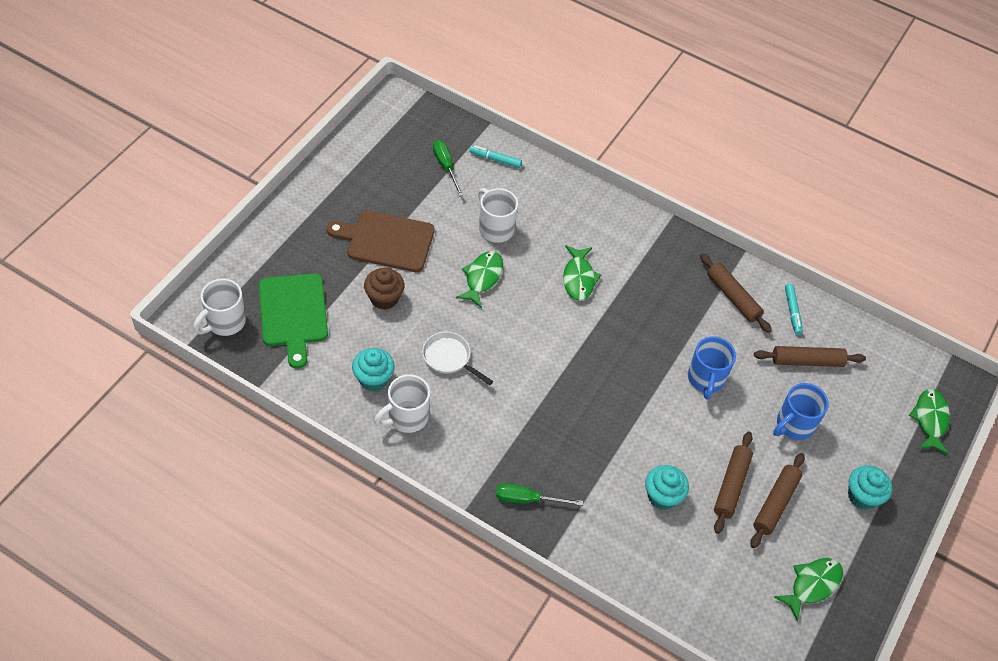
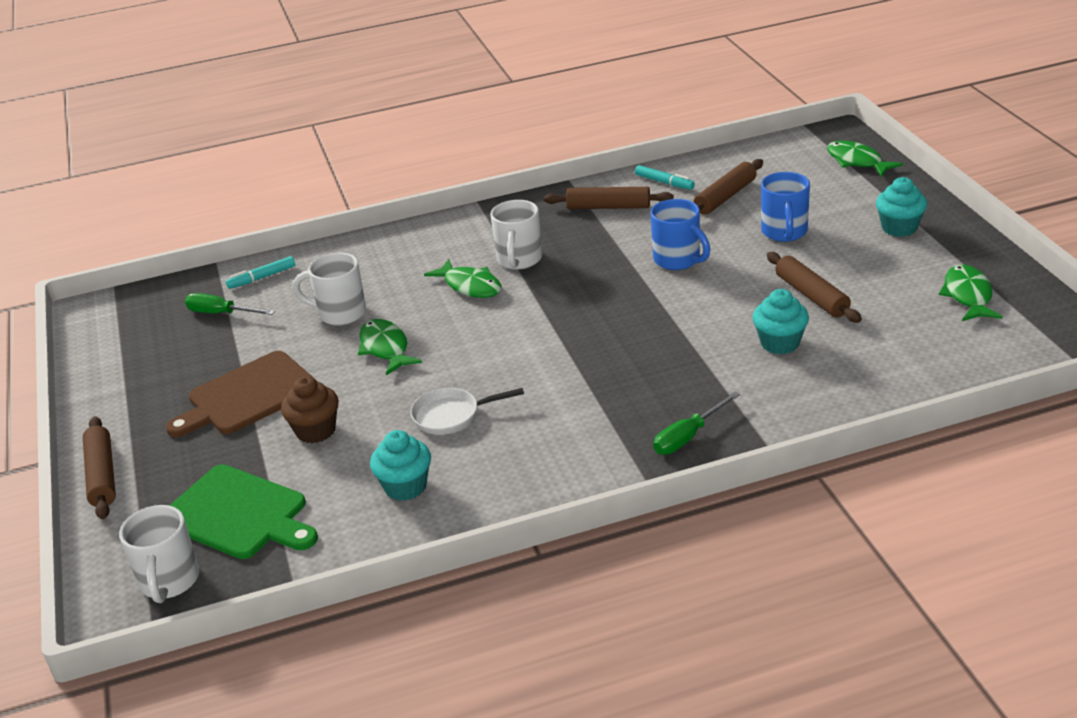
camera: 40 degrees left, 20 degrees down
(406, 417) = (485, 483): white mug -> white mug (519, 260)
(775, 503) = (858, 278): brown rolling pin -> brown rolling pin (102, 475)

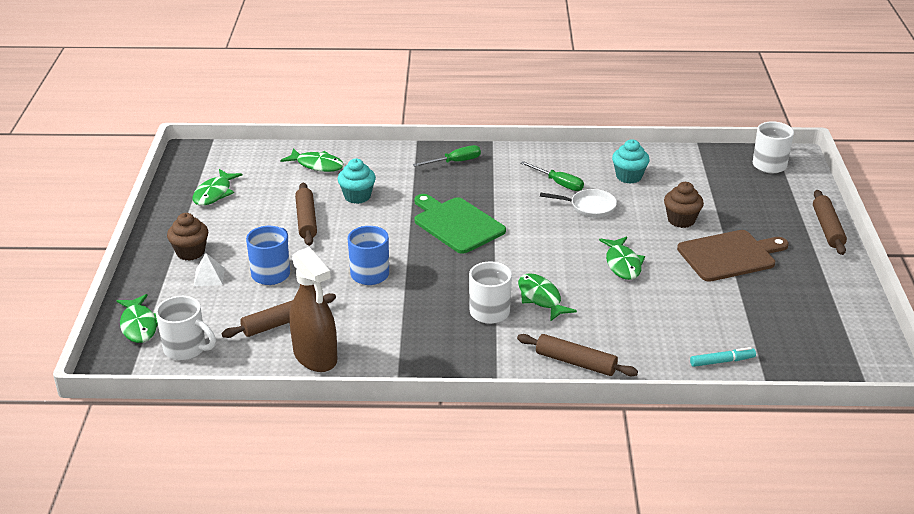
camera: 165 degrees left, 0 degrees up
(221, 313) = (758, 333): green screwdriver -> green screwdriver (558, 183)
(238, 514) = (731, 186): green cutting board -> green cutting board (456, 224)
(340, 313) = (653, 303): white mug -> white mug (186, 349)
(608, 207) = (383, 344): brown rolling pin -> brown rolling pin (575, 362)
(664, 182) = (315, 357): turquoise marker -> brown spray bottle
(846, 213) = (209, 277): none -> white pyramid
(884, 373) = (317, 165): none -> green fish
(899, 228) = (190, 252): turquoise cupcake -> brown cupcake

